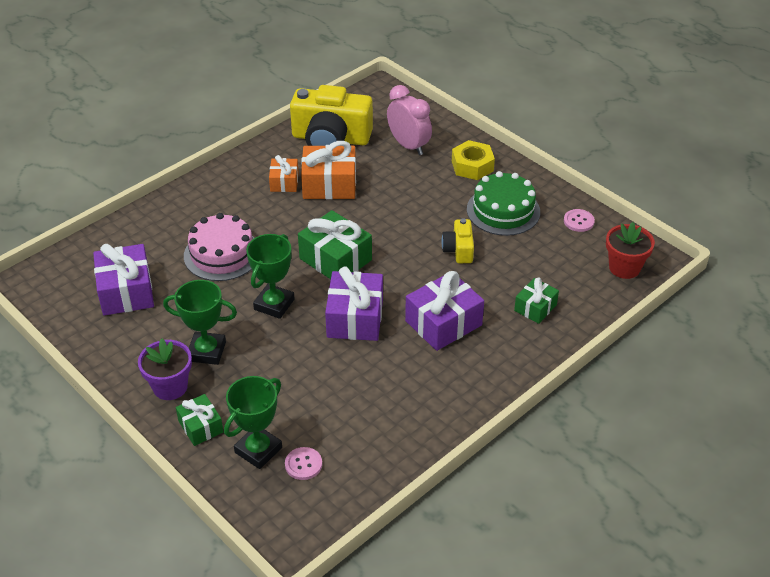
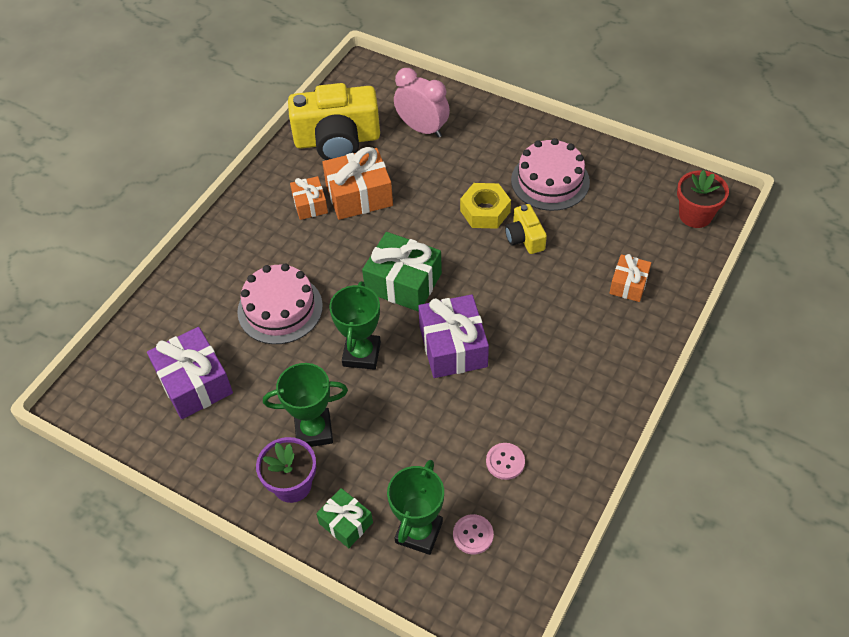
camera: 15 degrees left, 10 degrees up
(443, 323) = (545, 327): purple gift -> none
(472, 166) = (497, 137): yellow nut -> yellow nut (485, 211)
(503, 210) = (550, 181): green cake -> pink cake
(535, 308) = (628, 284): green gift -> orange gift
(578, 221) = (629, 174): pink button -> pink button (505, 462)

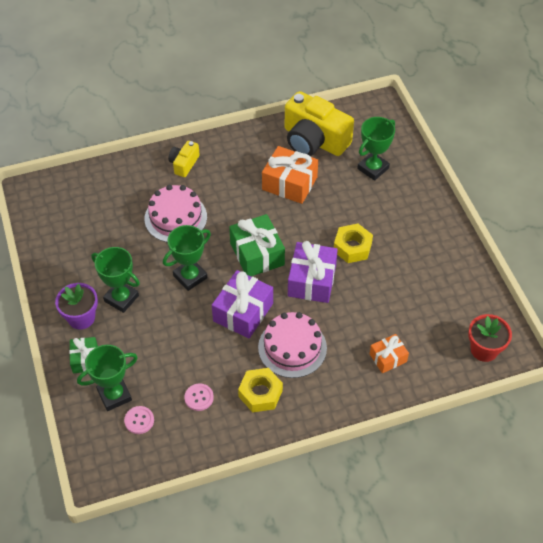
camera: 40 degrees right, 0 degrees up
(194, 383) = (91, 225): purple gift -> purple gift (312, 280)
(310, 204) = (256, 169): orange gift -> none
(422, 129) = (373, 168): pink clock -> green trophy
(525, 238) = (357, 281): yellow camera -> yellow camera (184, 164)
(550, 181) = (415, 258): pink cake -> pink cake (292, 347)
(557, 409) = (260, 393): none -> yellow nut

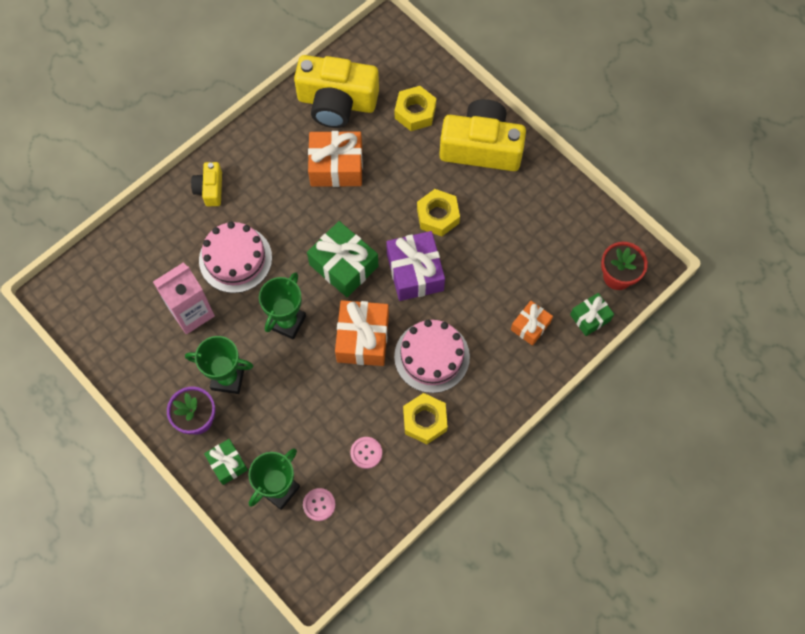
camera: 25 degrees left, 15 degrees up
(121, 242) = (191, 312): none -> pink carton
(243, 312) = (362, 338): purple gift -> orange gift
(373, 168) = (415, 112): green trophy -> yellow nut
(414, 212) = (481, 147): none -> yellow camera
(443, 372) = (590, 317): none -> green gift

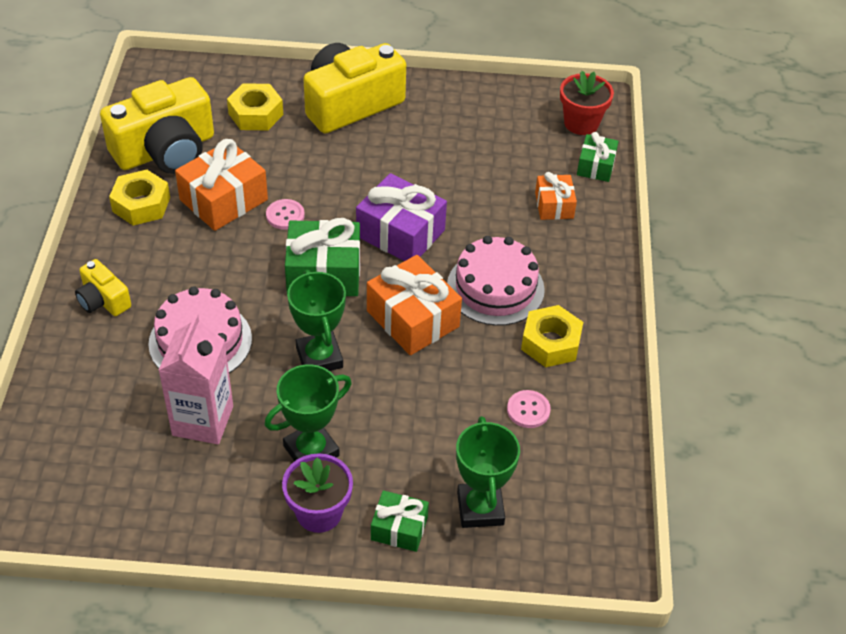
camera: 45 degrees left, 20 degrees down
(319, 504) = (535, 490): pink button -> pink button (285, 215)
(438, 216) = (370, 177): yellow nut -> yellow nut (141, 204)

